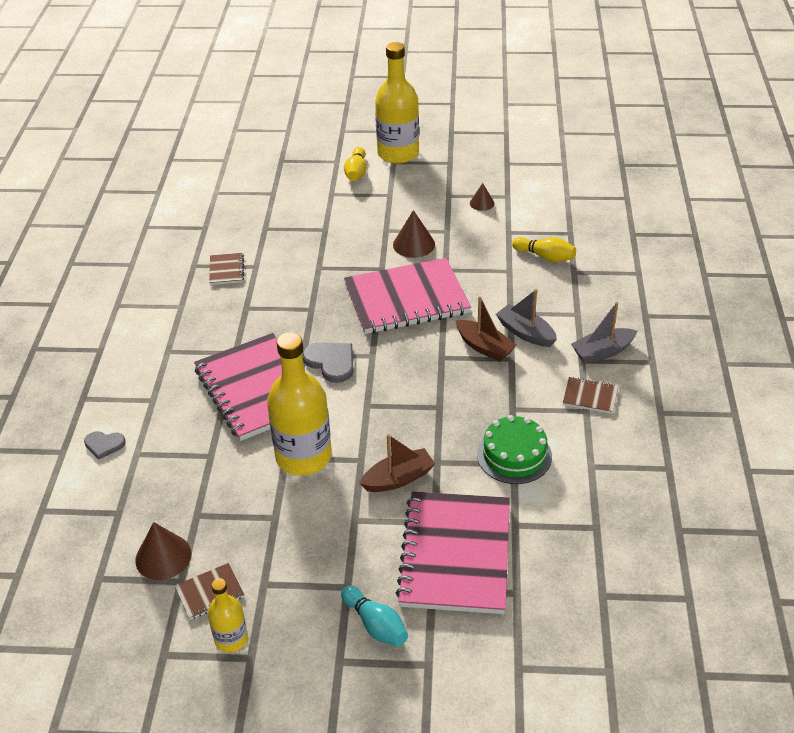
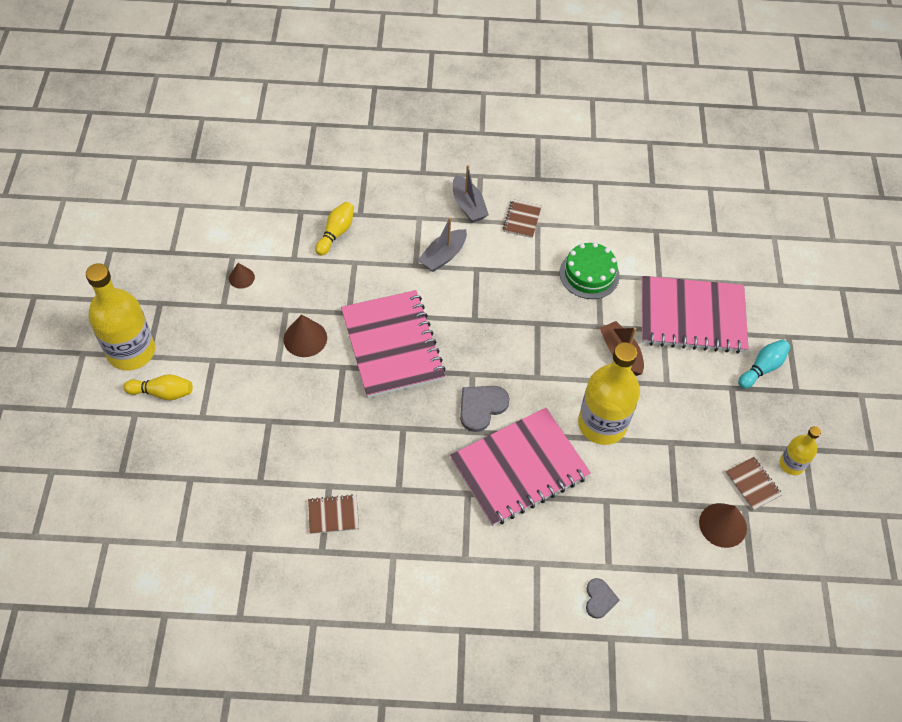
camera: 95 degrees left, 15 degrees up
(484, 347) = (461, 287): brown boat -> none

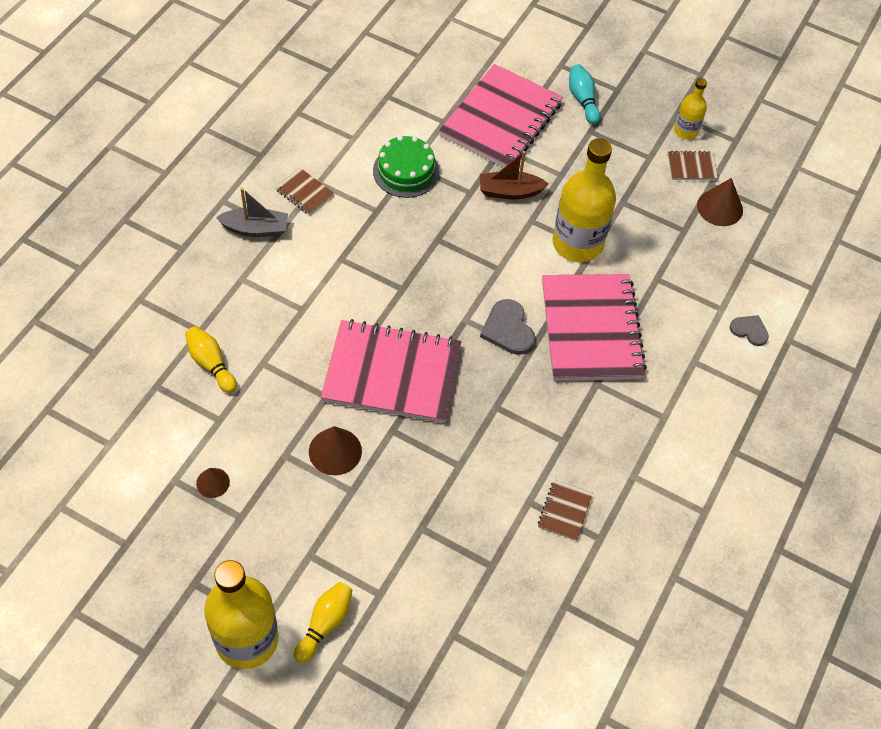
camera: 65 degrees left, 0 degrees up
(443, 256) = (306, 280): grey boat -> none

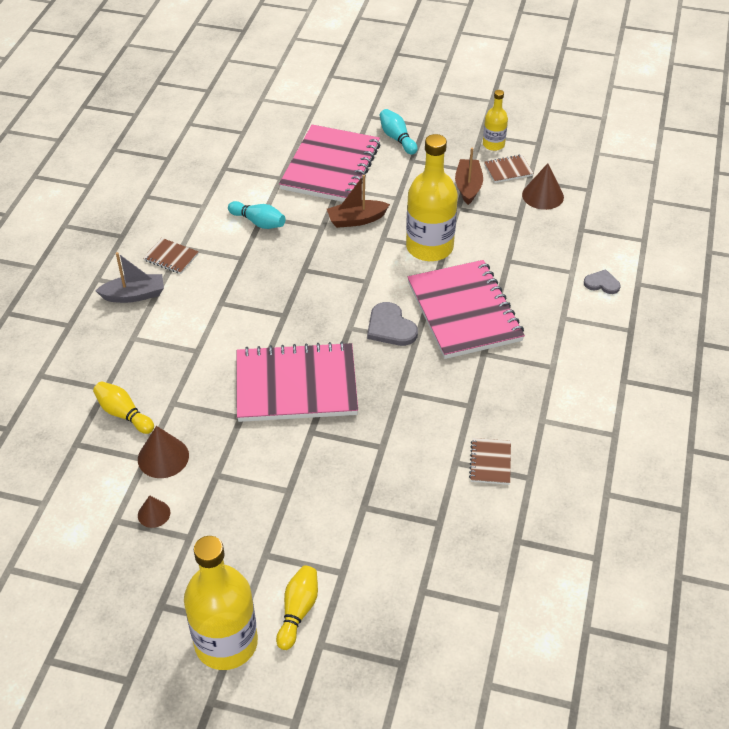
camera: 10 degrees left, 10 degrees down
(335, 451) = (263, 461): brown cone -> brown cone (163, 457)
(406, 171) = (258, 222): green cake -> turquoise bowling pin
(641, 178) = (468, 187): none -> brown boat

